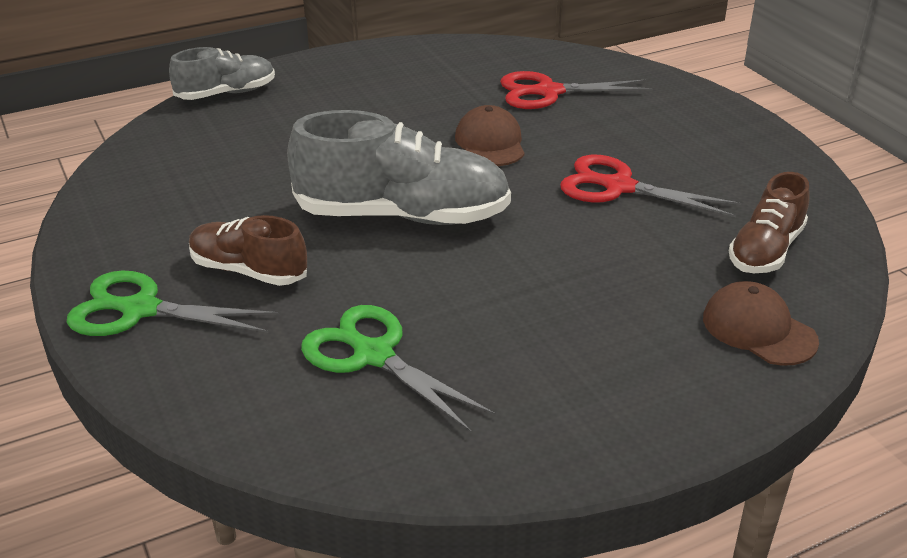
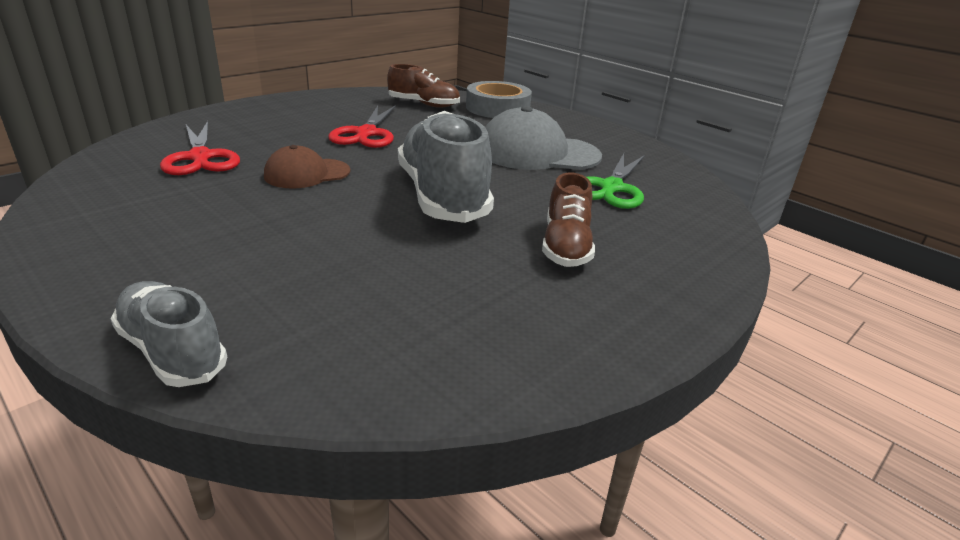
camera: 110 degrees left, 5 degrees down
(139, 309) = (661, 285): green scissors -> none
(522, 320) = (538, 153): none -> grey cap
(758, 329) = (497, 108): brown cap -> grey tape

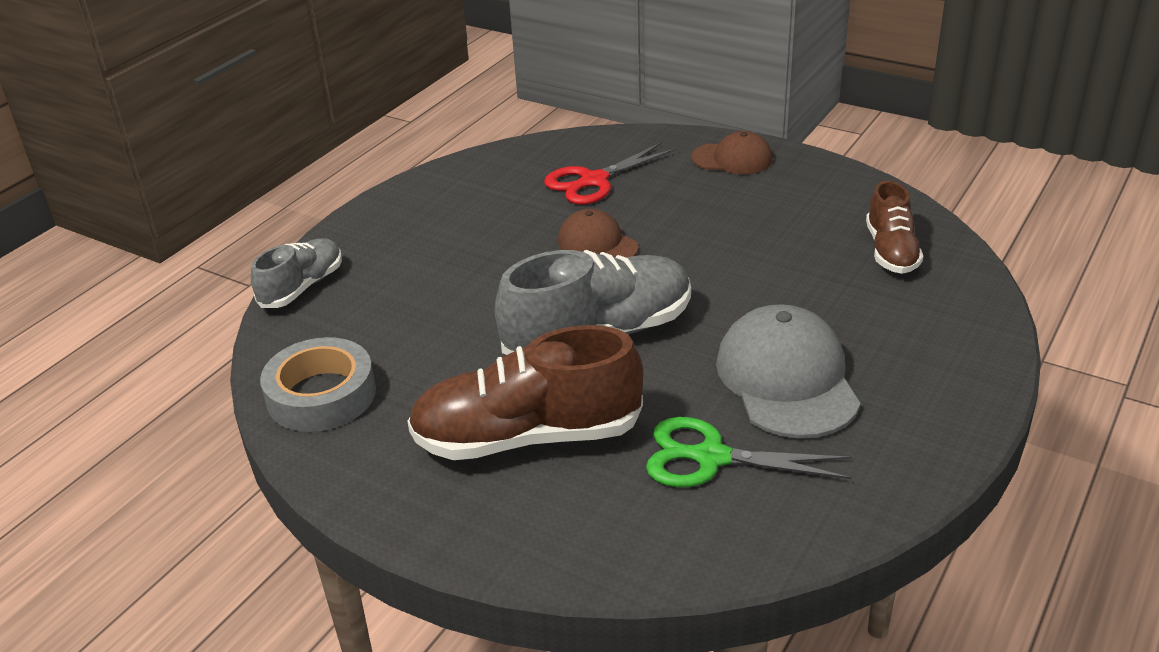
camera: 80 degrees right, 5 degrees up
(250, 113) = (732, 159): none -> brown cap
(366, 134) = (737, 242): red scissors -> none
(497, 108) = (947, 313): grey tape -> grey tape (321, 395)
(565, 246) = (527, 437): brown shoe -> brown shoe, size x1.74

